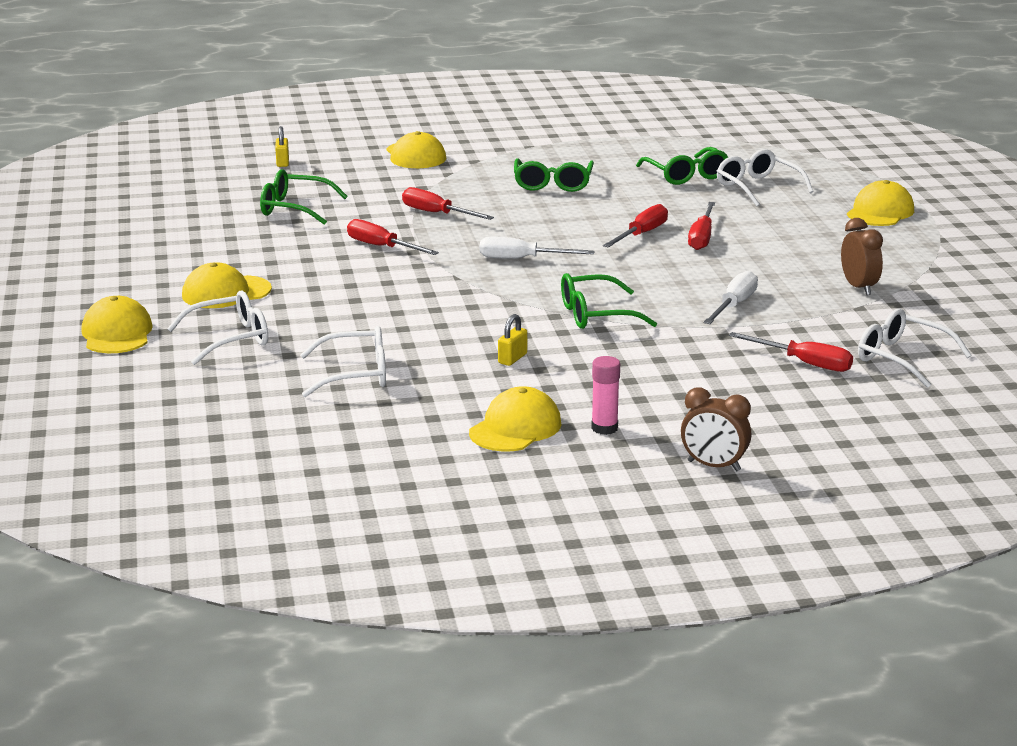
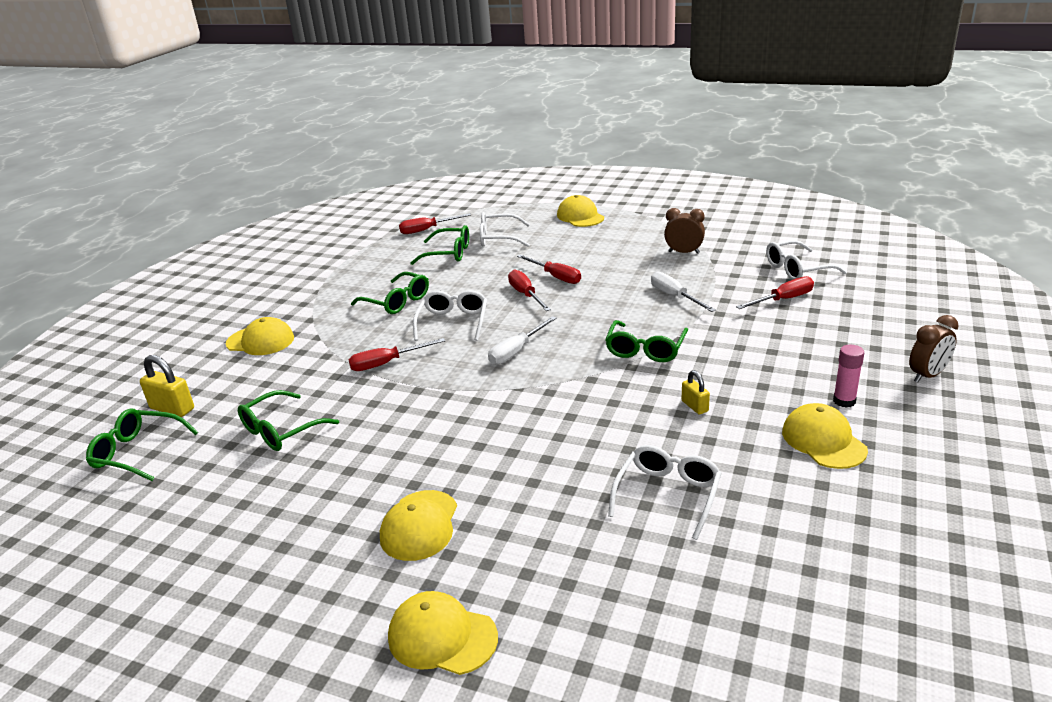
camera: 55 degrees left, 5 degrees up
(218, 173) = (137, 452): none -> green glasses
(230, 339) = (528, 552): white glasses -> white glasses (453, 322)
(282, 162) = (172, 409): yellow padlock -> yellow padlock, size x1.63
(382, 247) = (420, 407): red screwdriver -> red screwdriver (427, 230)

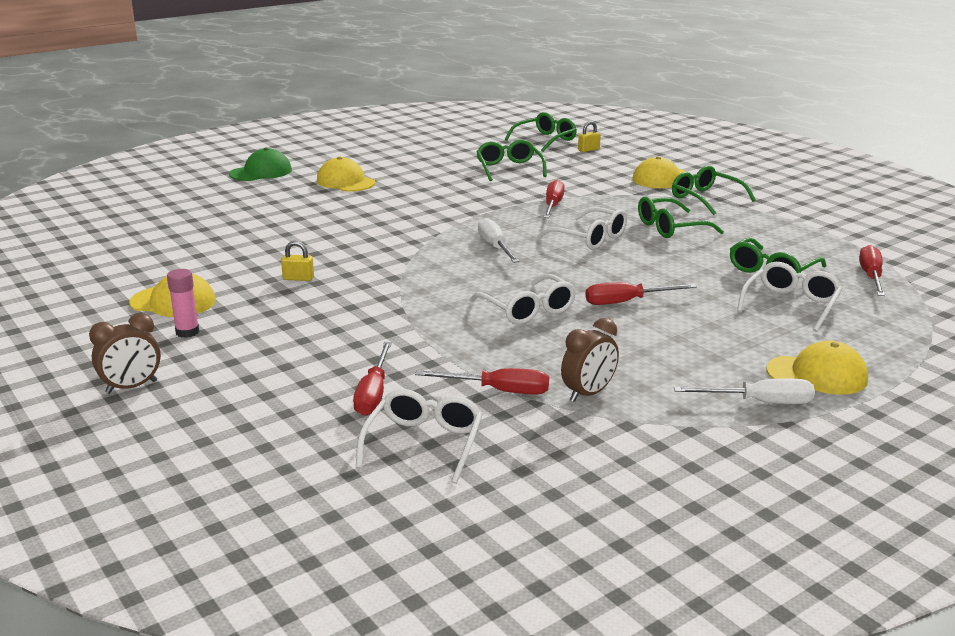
camera: 120 degrees right, 5 degrees down
(172, 409) = (588, 150): yellow padlock -> yellow padlock, size x0.61
(442, 637) = (261, 172): yellow cap -> green cap
(526, 295) = (602, 277): red screwdriver -> red screwdriver (498, 391)
(645, 349) = (407, 291): green glasses -> green glasses (705, 198)
(668, 495) = (238, 239): white glasses -> white glasses (528, 310)
(675, 297) = (481, 341): white screwdriver -> white screwdriver (759, 402)
(927, 375) = (131, 387): brown clock -> brown clock turned 120 degrees counterclockwise

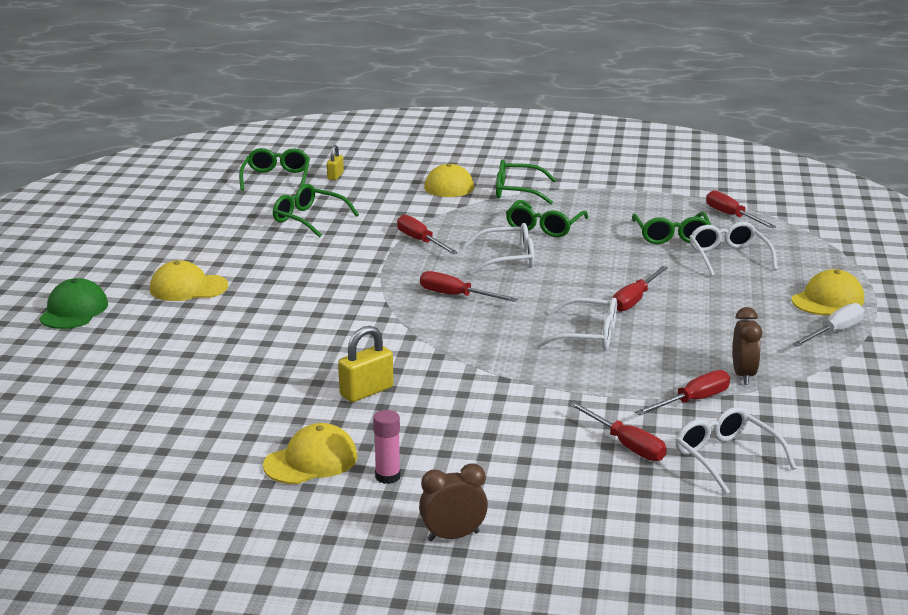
camera: 45 degrees left, 0 degrees up
(131, 387) = (453, 536): brown clock -> brown clock turned 120 degrees counterclockwise
(298, 278) = (366, 391): yellow padlock -> yellow padlock, size x1.63
(495, 247) = (456, 296): white screwdriver -> red screwdriver

